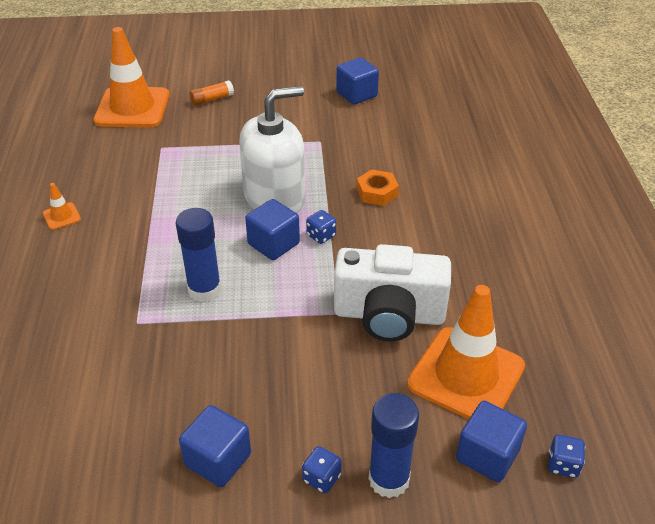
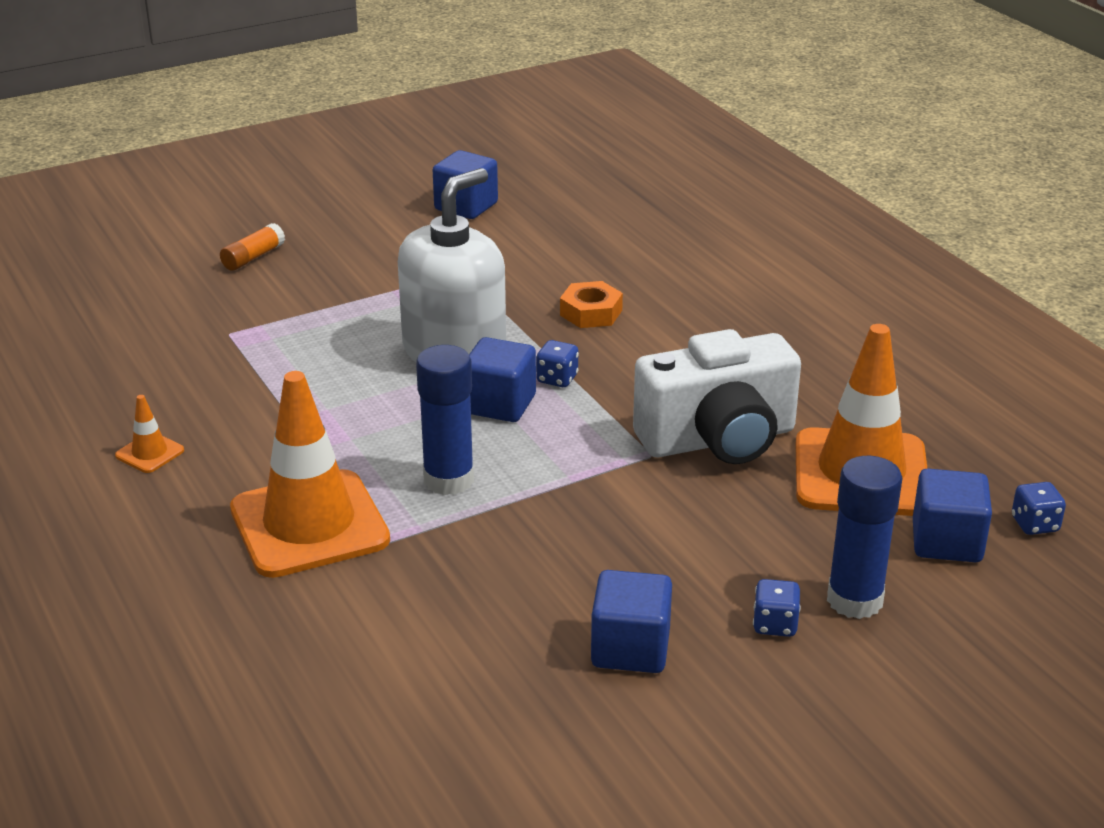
camera: 25 degrees left, 10 degrees down
(132, 108) = (135, 295): orange traffic cone -> orange traffic cone (309, 524)

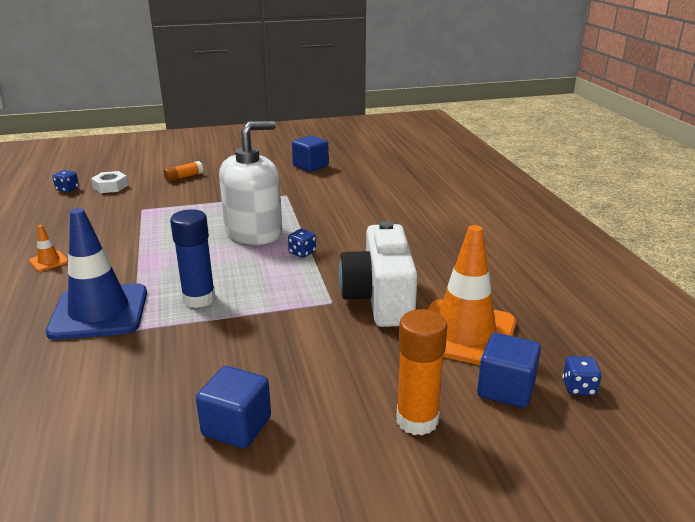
camera: 15 degrees right, 5 degrees down
(132, 294) = (110, 186): none -> white nut
(309, 524) = (99, 312): orange traffic cone -> blue traffic cone
(499, 404) = (259, 262): blue cube -> none
(591, 312) = (345, 221): orange nut -> none
(718, 440) = (380, 299): white camera -> white camera turned 90 degrees clockwise
(775, 625) = (349, 428): blue dice -> blue dice (67, 189)
(854, 600) = (417, 420): blue glue stick -> orange glue stick

